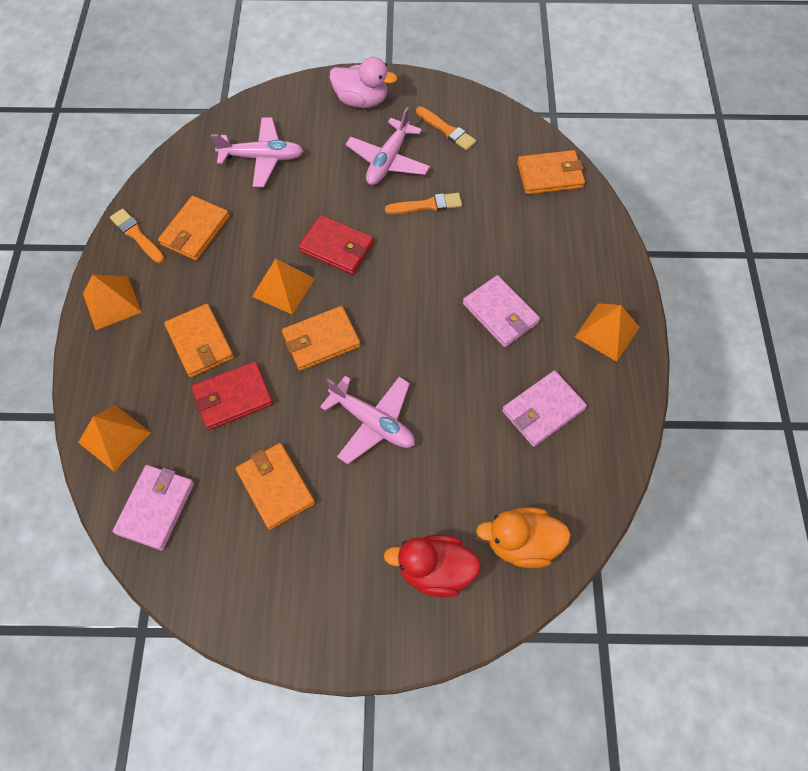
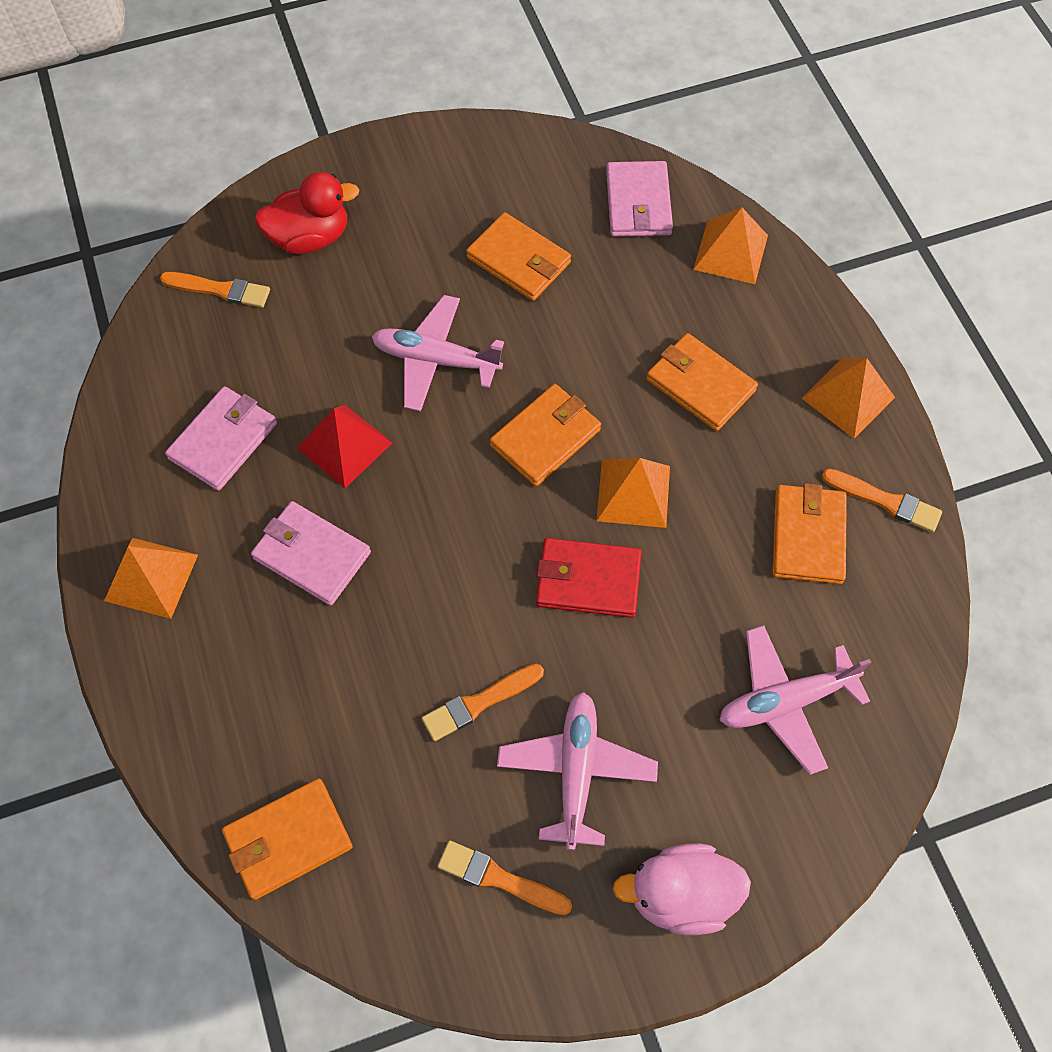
camera: 160 degrees right, 0 degrees up
(233, 397) = (620, 335): red wallet -> none
(458, 379) = (345, 445): none -> red pyramid
(521, 543) = (220, 290): orange duck -> orange brush

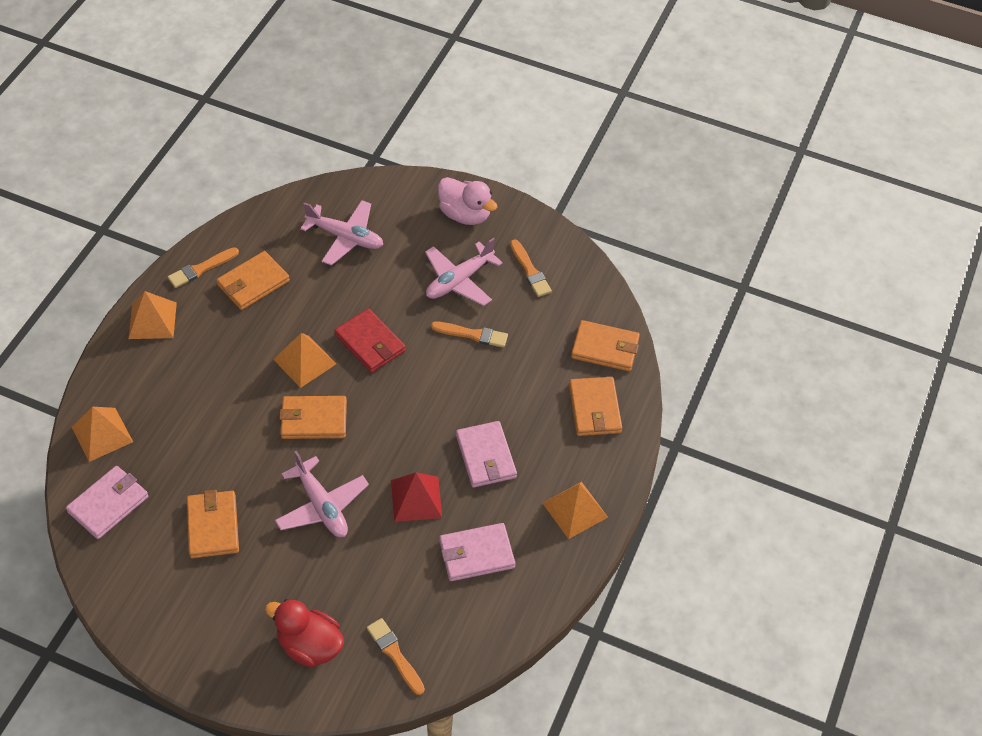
camera: 140 degrees left, 10 degrees down
(700, 385) = (210, 382): orange wallet -> orange wallet (594, 409)
(885, 501) = (201, 269): orange brush -> orange brush turned 105 degrees counterclockwise

